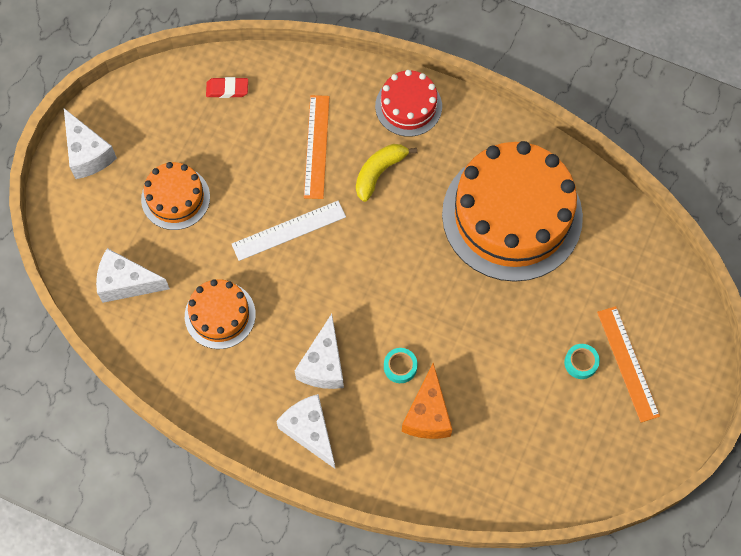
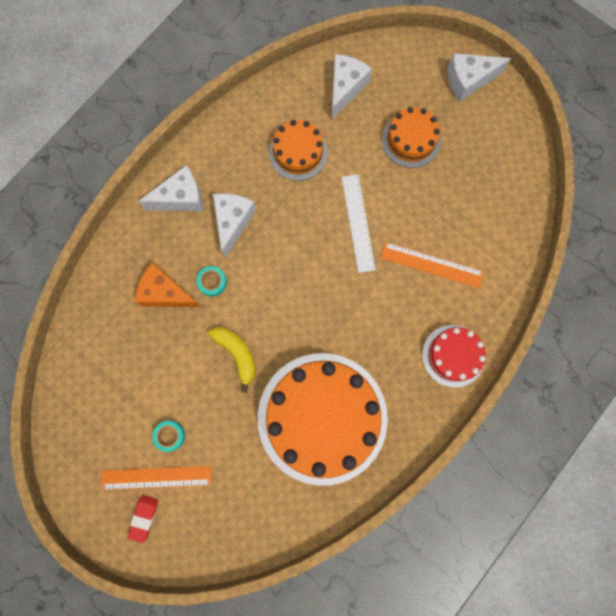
camera: 105 degrees right, 10 degrees up
(227, 89) = (505, 203): red eraser -> red eraser (144, 518)
(323, 364) = (233, 222): white cheese -> white cheese turned 75 degrees clockwise
(379, 172) = (393, 312): yellow banana -> yellow banana (236, 354)

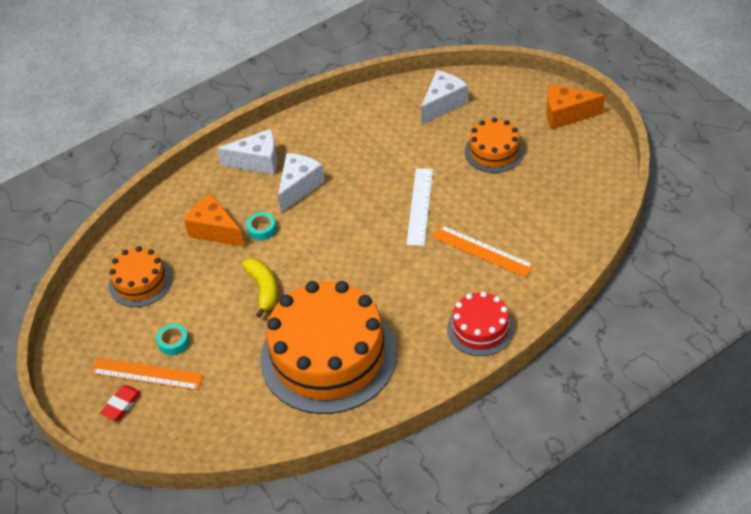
camera: 20 degrees right, 30 degrees down
(298, 152) = (381, 144): orange cake -> orange cake (140, 282)
(468, 81) = (566, 115): white cheese -> orange cheese

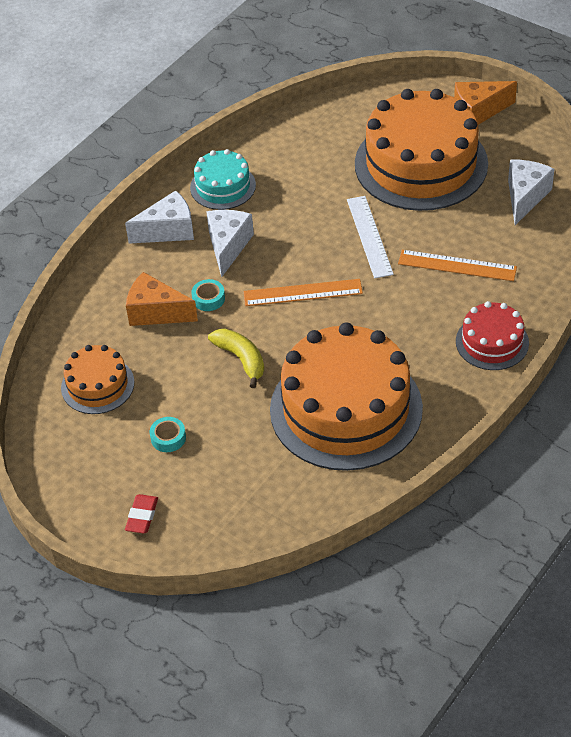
camera: 20 degrees left, 0 degrees up
(147, 374) = (155, 477): orange ruler -> orange ruler (302, 292)
(319, 133) = (223, 186): none -> turquoise cake
(443, 104) = (343, 128): white cheese -> white cheese (525, 197)
(494, 151) = (421, 164): orange cake -> orange cake, size x2.03

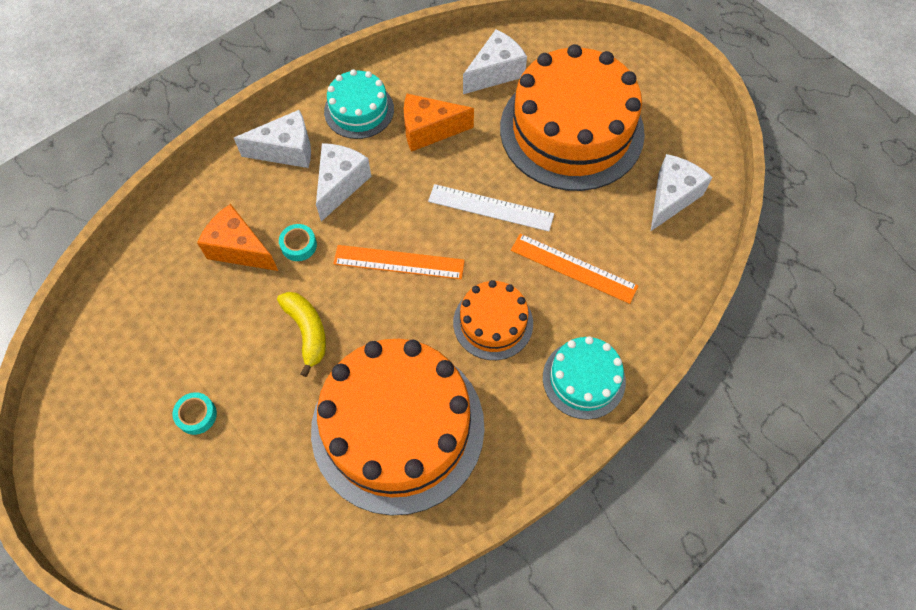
camera: 10 degrees right, 15 degrees up
(97, 385) = (148, 326): orange cake -> orange cake (493, 323)
(142, 516) = (133, 514): red eraser -> none
(336, 133) = (495, 72): none -> white cheese
(369, 236) = (490, 208): white ruler -> white ruler turned 75 degrees counterclockwise
(478, 112) = (650, 80): orange cheese -> orange cheese (429, 130)
(492, 342) = (583, 379): red cake -> turquoise cake

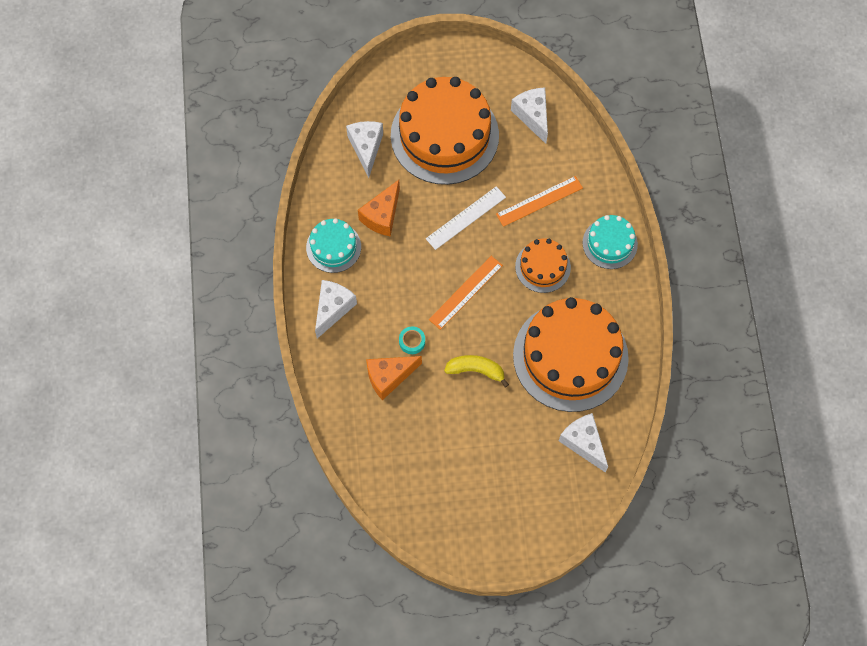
camera: 55 degrees left, 5 degrees up
(196, 415) = (487, 459): turquoise tape -> none
(340, 184) = (384, 292): white cheese -> white cheese (583, 443)

